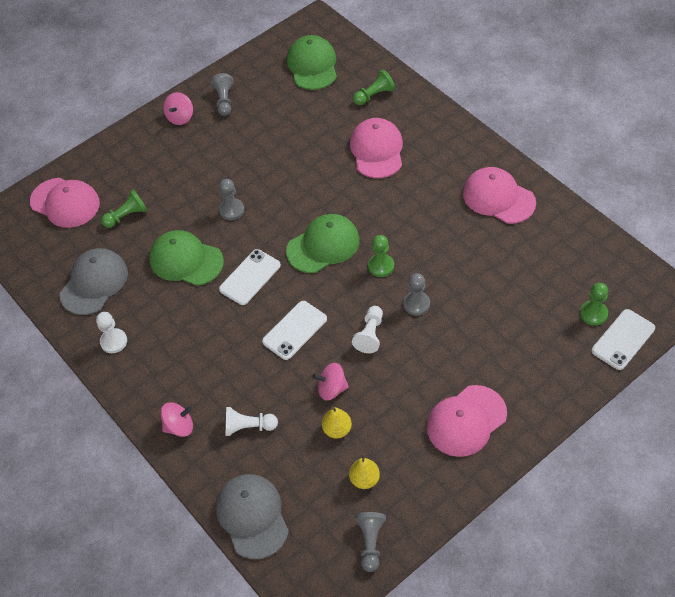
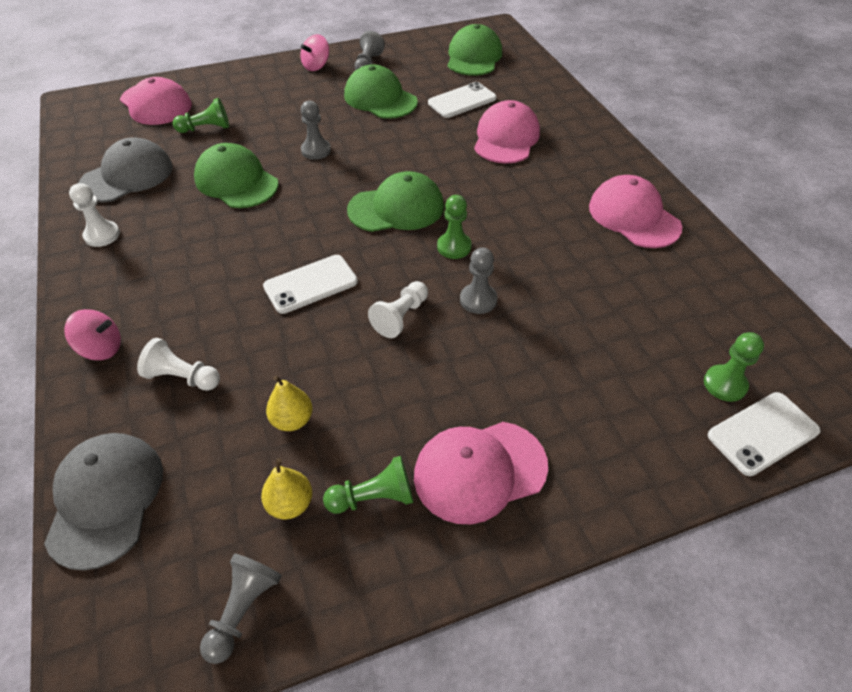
camera: 15 degrees right, 5 degrees down
(250, 277) = (294, 216): white phone -> white phone (462, 101)
(255, 138) = (380, 99): none -> green cap
(332, 389) = (316, 366): pink spinning top -> none
(374, 95) = (527, 93): green pawn -> green pawn (374, 497)

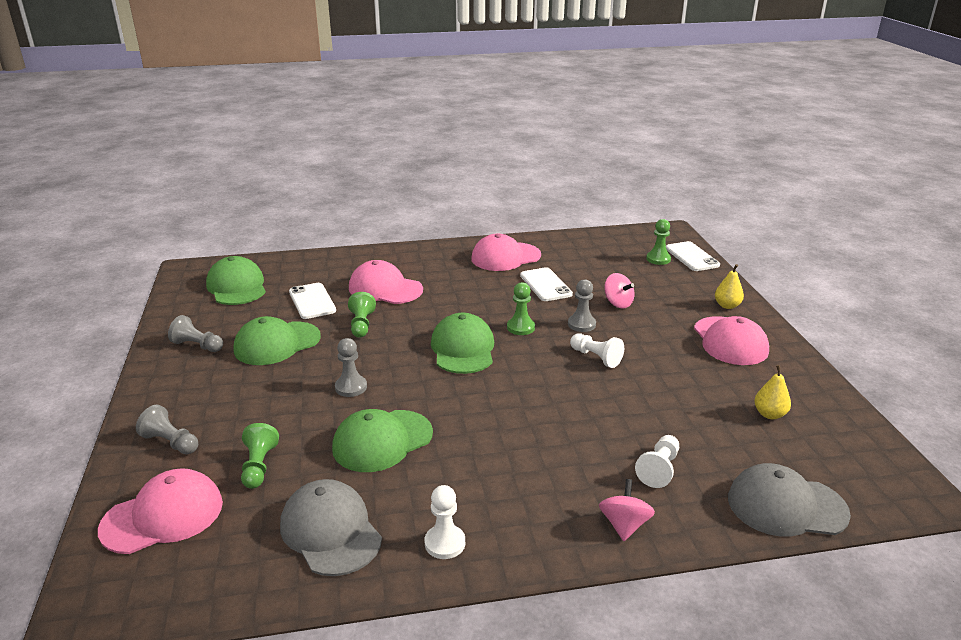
camera: 80 degrees left, 20 degrees down
(243, 610) = (850, 435): grey pawn -> grey pawn (171, 442)
(292, 420) = (698, 411): yellow pear -> yellow pear (727, 306)
(310, 284) = (552, 398): white phone -> white phone (545, 285)
(316, 66) = (173, 380): pink spinning top -> pink spinning top (618, 303)
(374, 497) = (757, 380): green pawn -> green pawn (361, 325)
(474, 57) = (237, 287): green cap -> green cap turned 45 degrees clockwise

